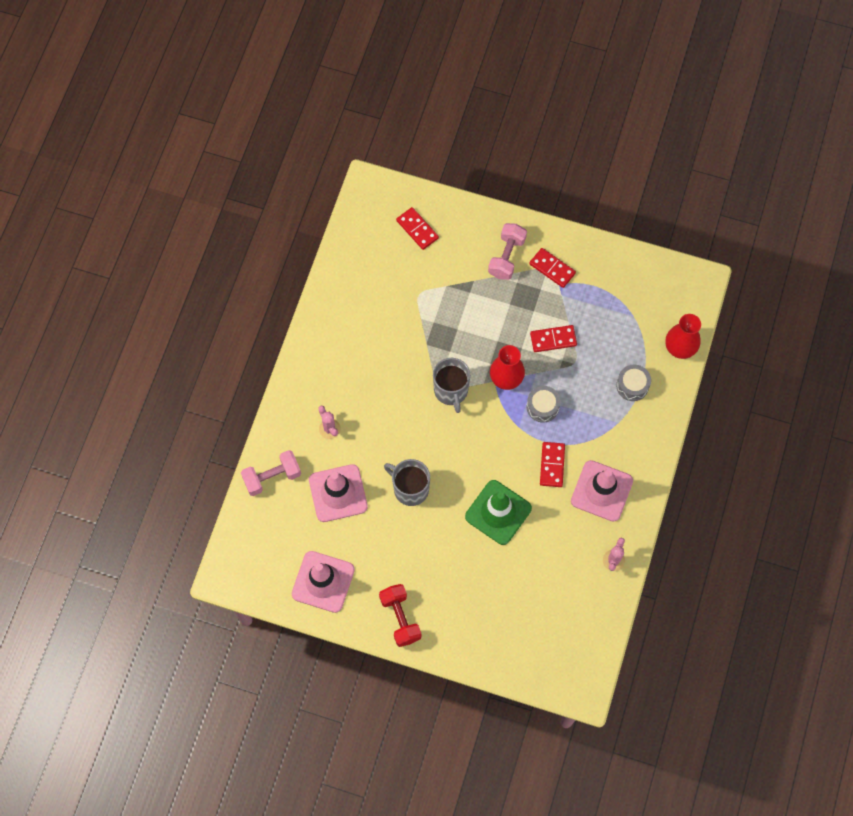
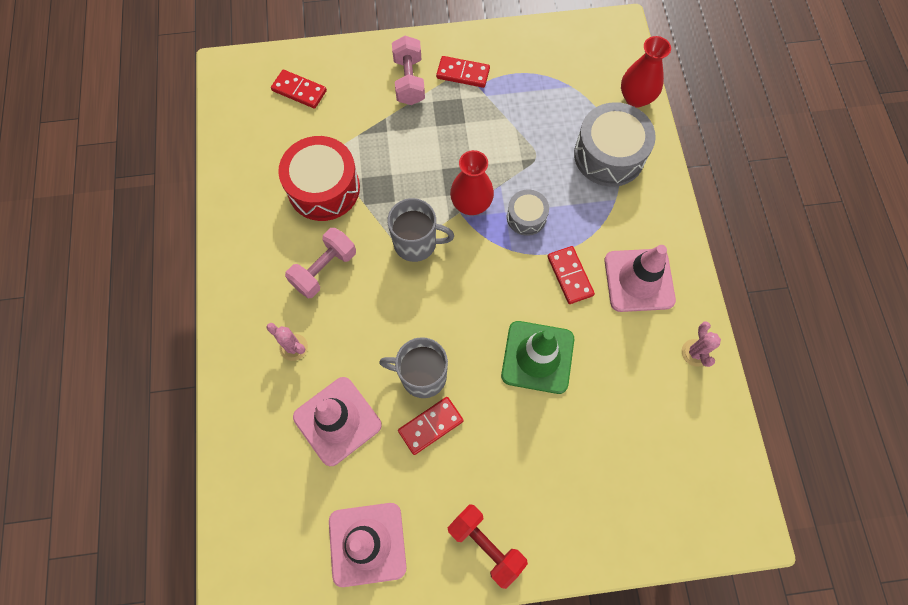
camera: 25 degrees left, 0 degrees up
(272, 477) = (246, 438): pink dumbbell -> pink dumbbell (324, 269)
(401, 318) = (324, 188): none -> red drum
(451, 391) = (416, 243): grey mug -> grey mug turned 45 degrees counterclockwise
(553, 339) = (501, 143): red domino -> red domino (431, 426)
(632, 385) = (609, 155): grey drum -> grey drum, size x1.84

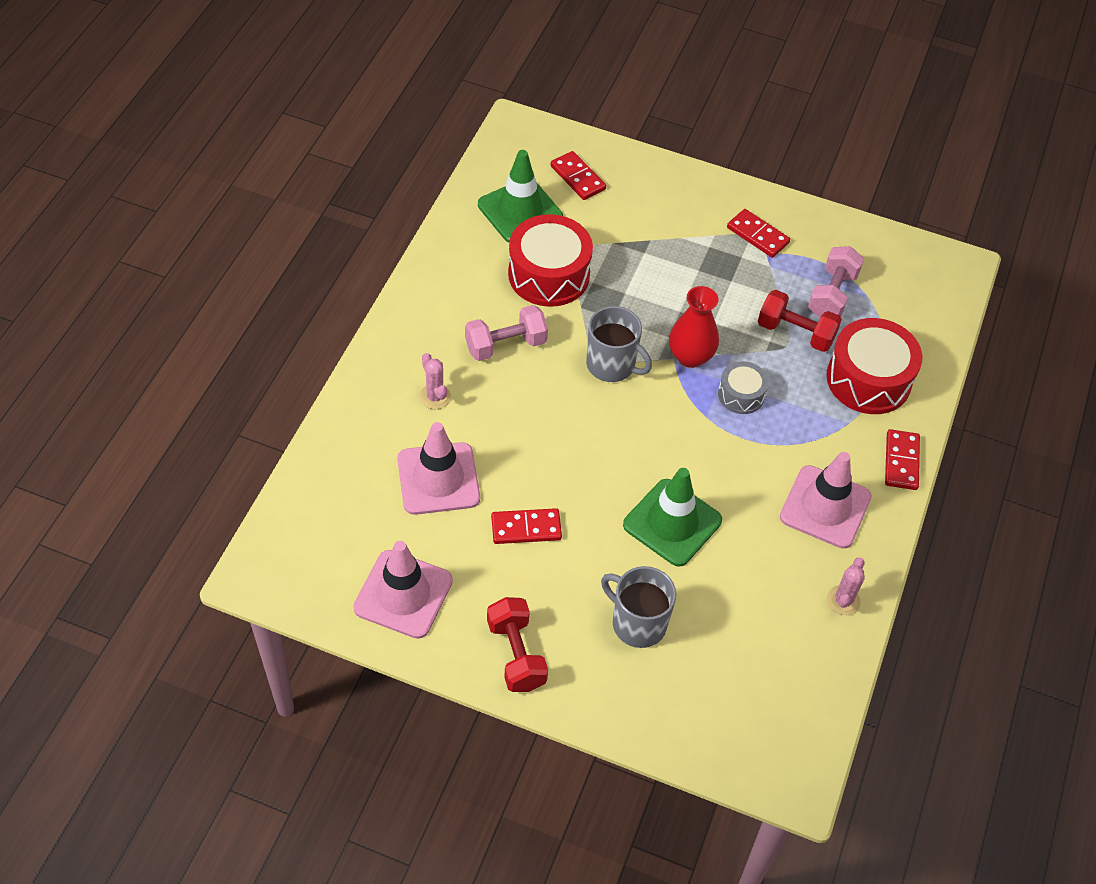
camera: 25 degrees right, 15 degrees down
(270, 143) = (520, 211): none -> green traffic cone
(409, 81) = (696, 217): pink dumbbell -> pink dumbbell (832, 295)
(422, 375) = (544, 481): grey mug -> grey mug (637, 623)
(536, 143) = (795, 333): none -> red dumbbell
(570, 276) = (753, 468): red domino -> red domino (901, 461)
(609, 155) = (868, 379): grey drum -> red drum
(636, 98) = (934, 340): red vase -> none

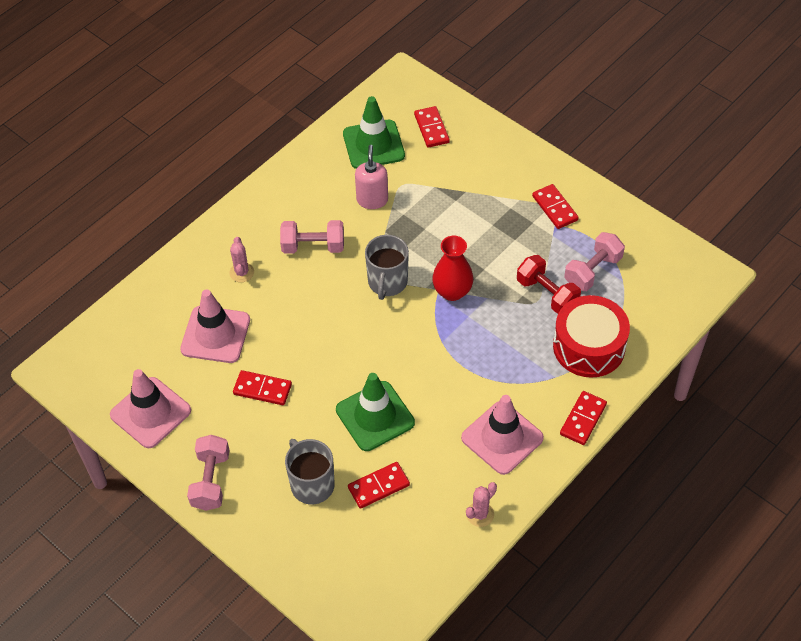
camera: 25 degrees right, 0 degrees up
(516, 654) = (211, 480): red dumbbell -> pink dumbbell
(549, 274) = (372, 200): red drum -> pink soap dispenser
(612, 365) = (387, 282): grey mug -> grey mug turned 45 degrees clockwise
(715, 602) = (378, 486): none -> red domino
(741, 395) = (478, 332): grey drum -> none

